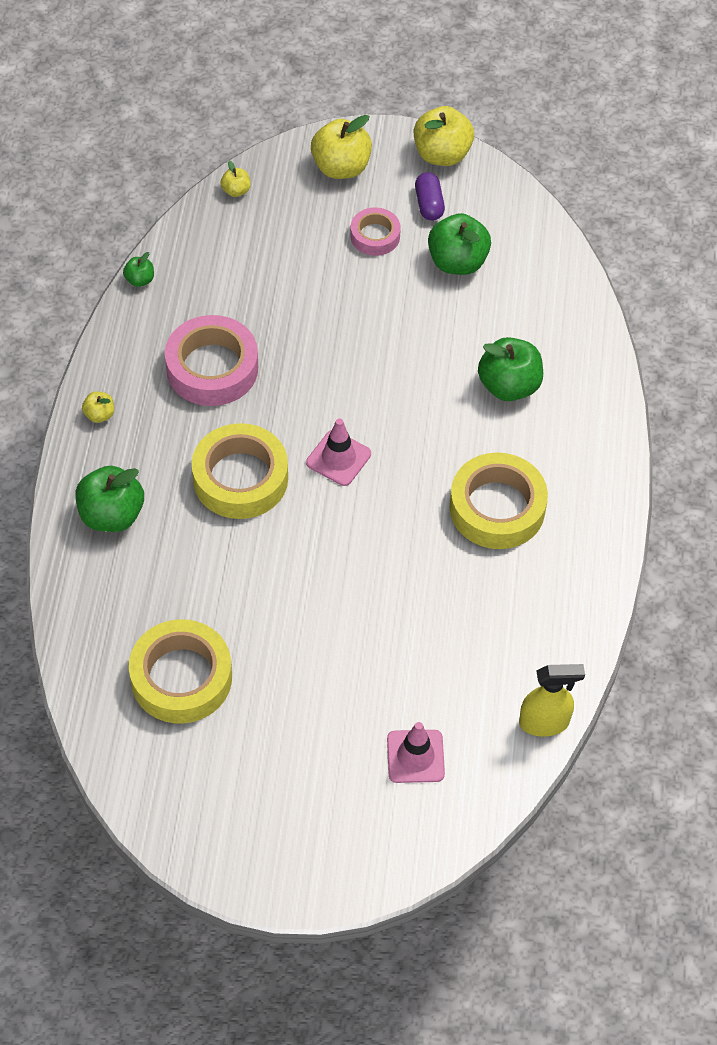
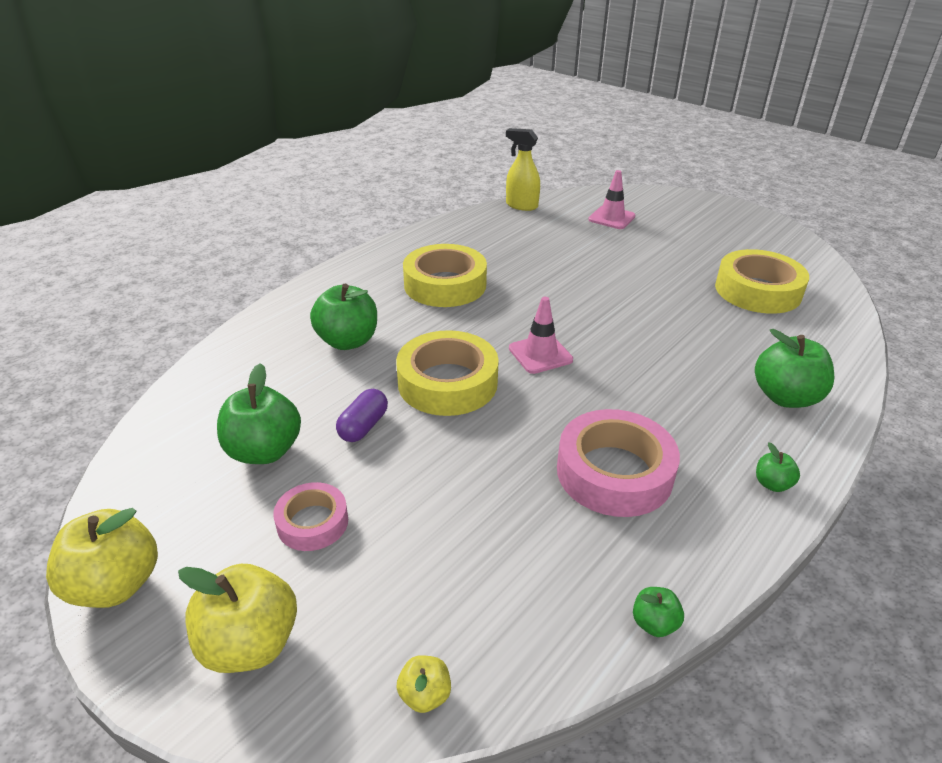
camera: 145 degrees left, 20 degrees down
(99, 414) = (772, 484): yellow apple -> green apple
(240, 478) = (641, 375): yellow tape -> yellow tape (447, 383)
(429, 204) = (213, 527): purple capsule -> purple capsule (363, 426)

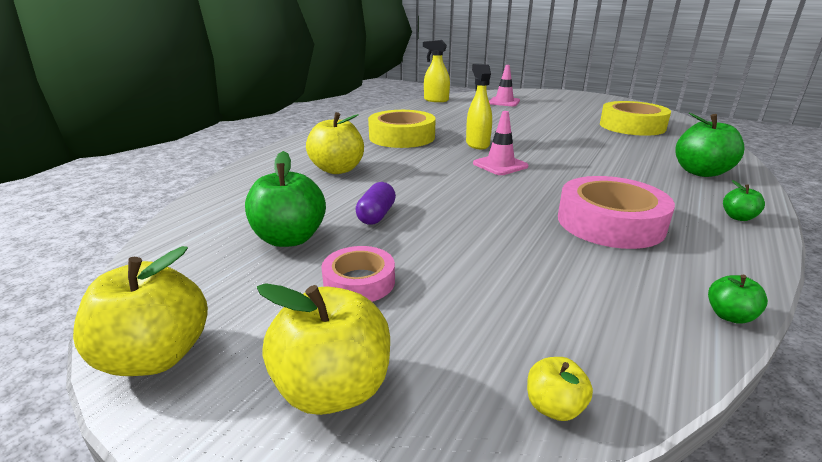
camera: 10 degrees left, 10 degrees down
(348, 341) = (337, 169): green apple -> yellow apple
(447, 383) = (435, 185): yellow tape -> none
(532, 309) = (477, 144): none -> yellow spray bottle

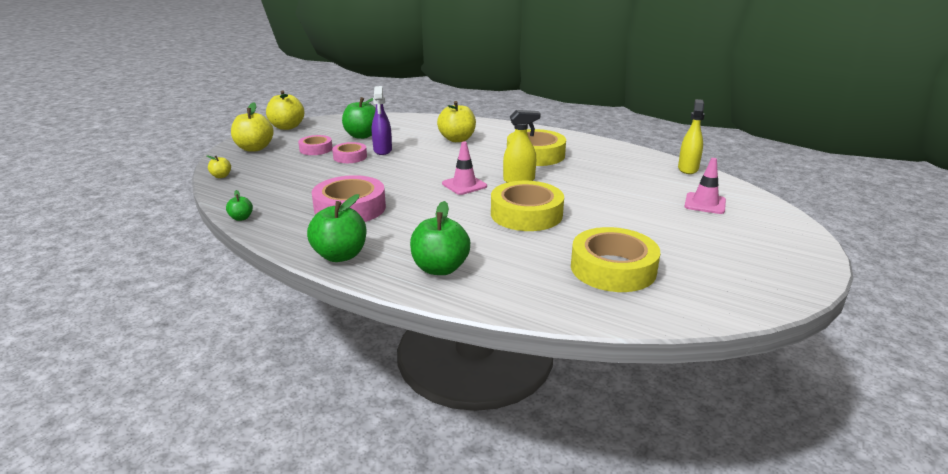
camera: 90 degrees right, 0 degrees up
(376, 215) = (382, 150): purple capsule -> purple spray bottle
(406, 240) = (350, 157): none -> pink tape
(559, 144) = (526, 214): none -> yellow tape
(738, 217) = (340, 255): green apple -> green apple, size x2.05

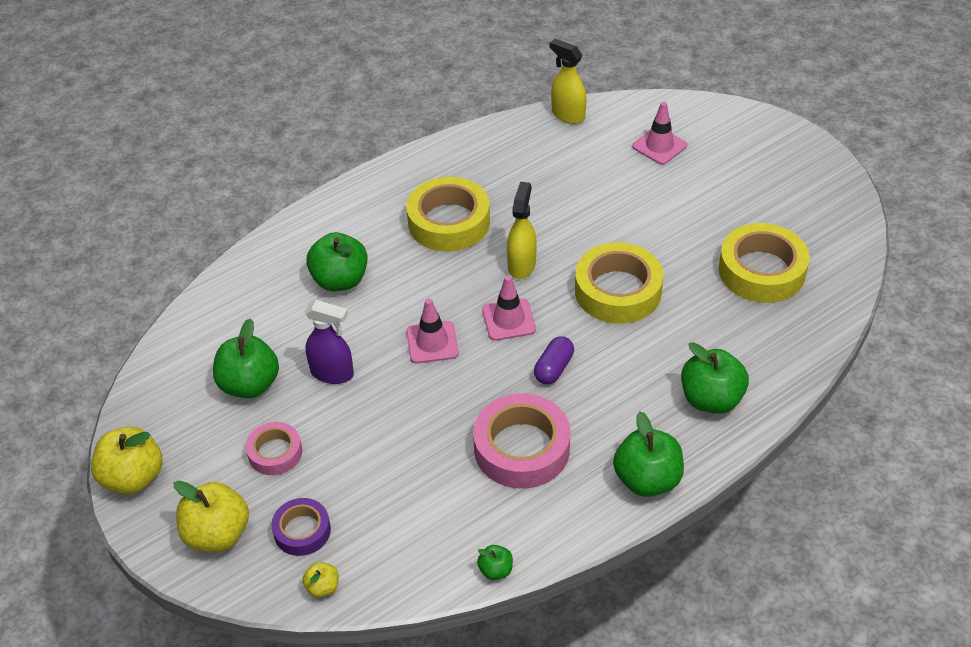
camera: 65 degrees left, 20 degrees up
(261, 164) = (302, 531): none -> purple tape
(350, 157) = (336, 416): pink tape -> none
(426, 168) = (432, 342): none -> pink traffic cone
(430, 206) = (554, 368): none -> purple capsule
(457, 139) = (340, 280): yellow apple -> green apple

